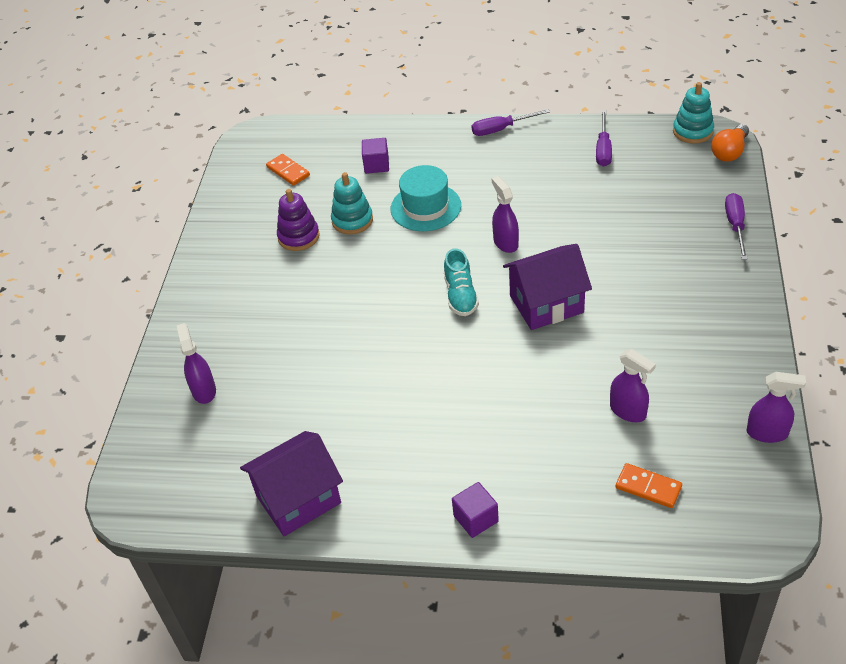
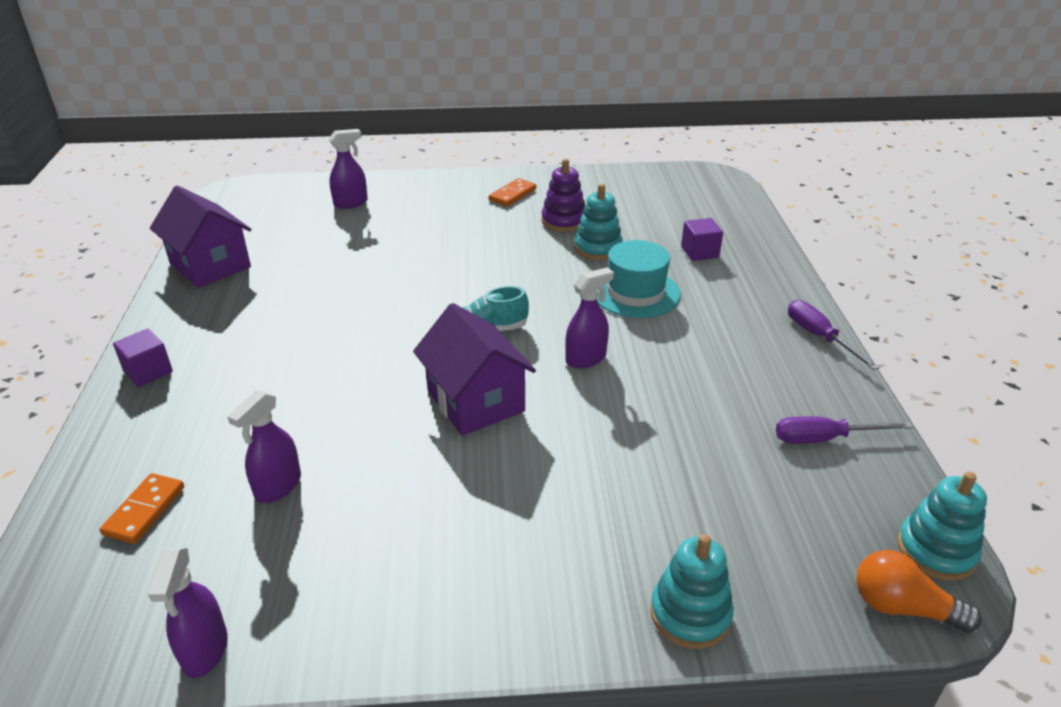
camera: 75 degrees right, 10 degrees down
(288, 171) = (665, 202): orange domino -> orange domino (513, 195)
(735, 226) = (690, 614): purple screwdriver -> turquoise stacking toy

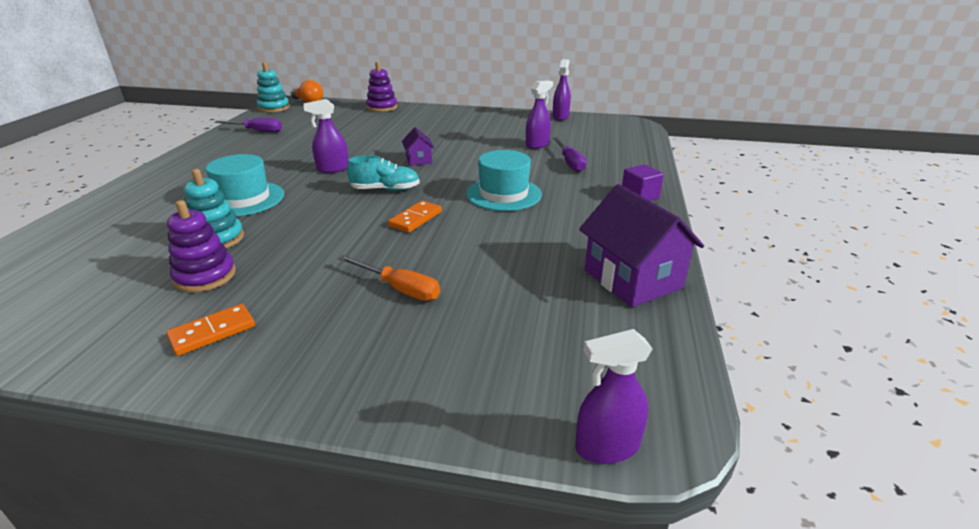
camera: 165 degrees left, 5 degrees down
(144, 510) = (603, 145): orange domino -> orange domino (415, 219)
(331, 348) = (503, 194): none -> turquoise hat
(351, 203) = (452, 356): purple spray bottle -> purple spray bottle (606, 447)
(405, 233) = (399, 289): none -> orange screwdriver
(475, 401) = (419, 160): purple house -> purple house, size x0.51
(690, 614) = (382, 107): turquoise stacking toy -> purple stacking toy
(699, 252) = (135, 222): purple cube -> none
(819, 337) = (173, 162): purple screwdriver -> purple screwdriver (569, 163)

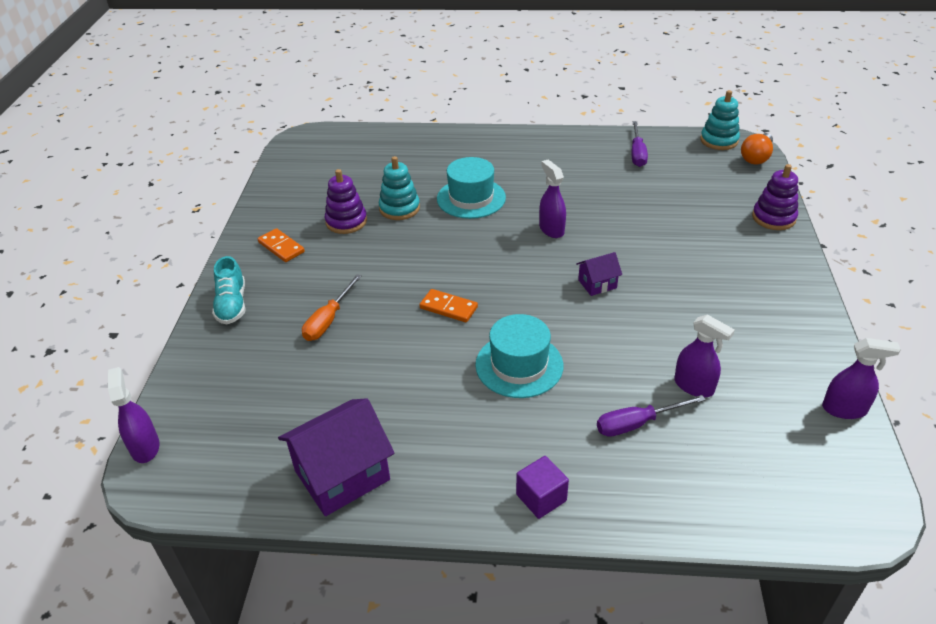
camera: 85 degrees right, 10 degrees up
(385, 189) = (510, 275): turquoise shoe -> turquoise shoe (232, 305)

